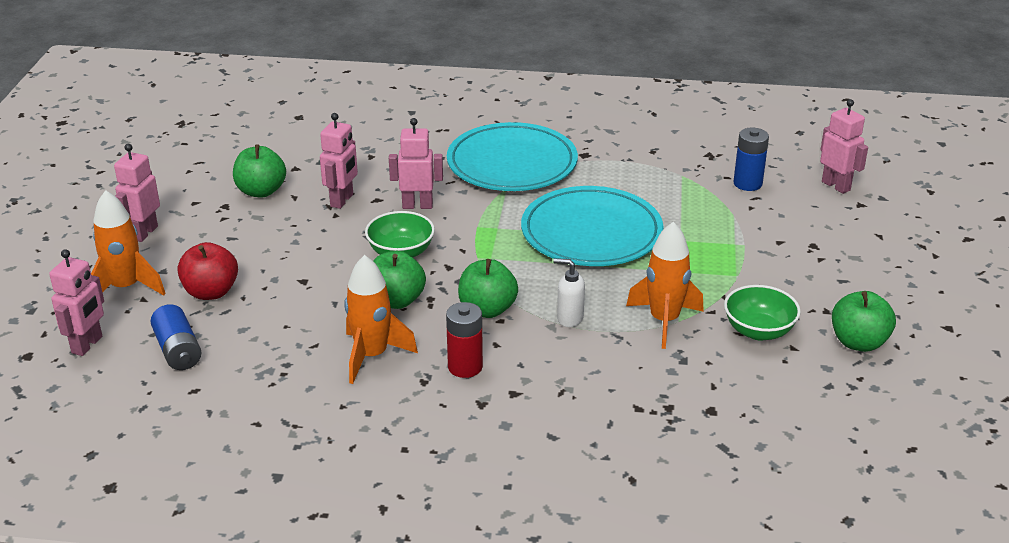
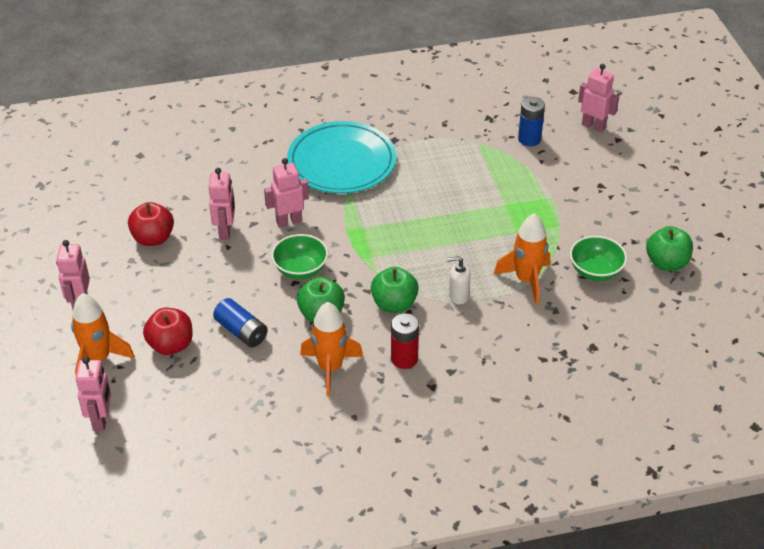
camera: 20 degrees left, 10 degrees up
(178, 350) = (178, 405): blue battery -> blue battery (241, 331)
(261, 191) = (153, 238): green apple -> red apple
(591, 233) = (436, 214): turquoise plate -> none

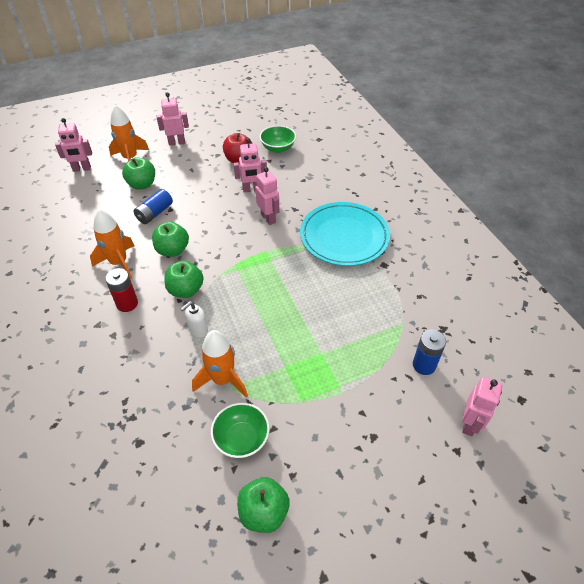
camera: 80 degrees right, 5 degrees up
(171, 345) = (142, 184): red apple -> green apple
(300, 269) = (218, 232): green bowl -> green bowl (278, 148)
(458, 296) = (198, 330): white soap dispenser -> white soap dispenser turned 120 degrees counterclockwise

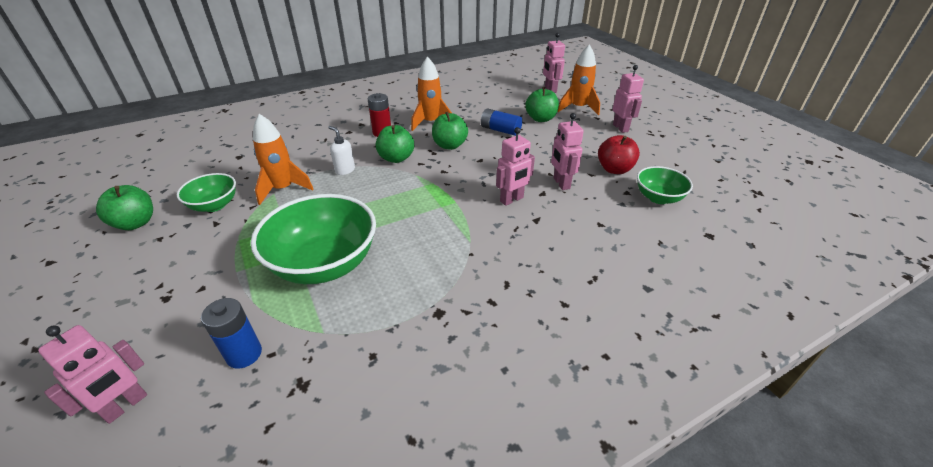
camera: 85 degrees right, 10 degrees down
(336, 330) = (324, 264): none -> green bowl
(344, 237) = (491, 268): turquoise plate -> none
(470, 424) = (125, 405): pink robot -> pink robot turned 75 degrees counterclockwise

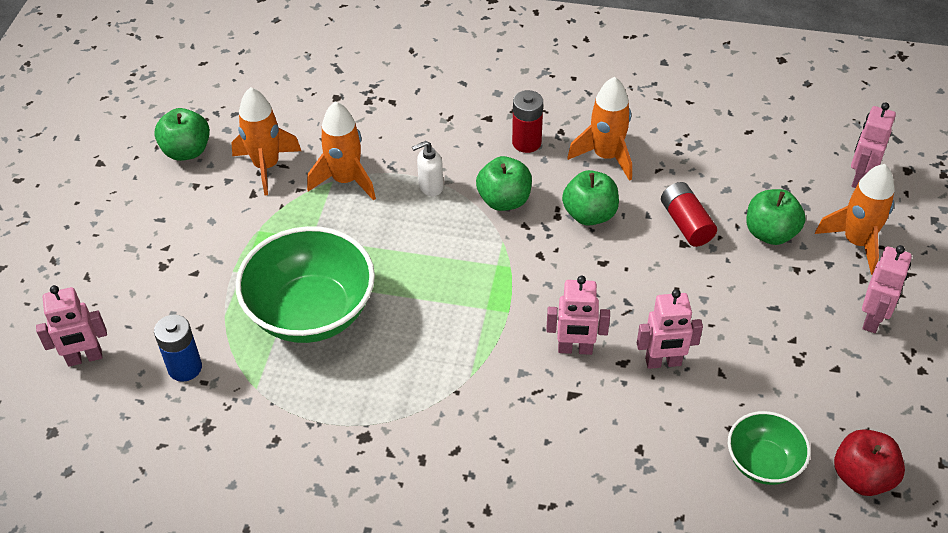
camera: 40 degrees right, 10 degrees up
(214, 205) = (266, 166): green bowl -> orange rocket
(345, 170) = (430, 187): white soap dispenser -> white soap dispenser turned 105 degrees counterclockwise
(500, 130) = (686, 223): blue battery -> red battery
(561, 183) = (663, 362): pink robot -> pink robot turned 120 degrees counterclockwise
(614, 169) = (763, 384): red apple -> red apple (862, 477)

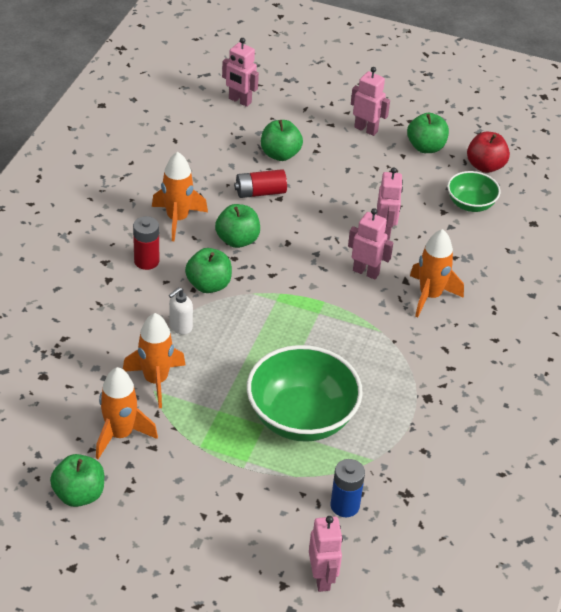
camera: 85 degrees left, 5 degrees down
(430, 187) = (180, 327): white soap dispenser -> white soap dispenser turned 60 degrees clockwise
(575, 349) = (366, 272): pink robot -> pink robot turned 75 degrees counterclockwise
(856, 242) = (298, 118): orange rocket -> orange rocket (430, 296)
(869, 395) = (426, 147): none -> green apple

